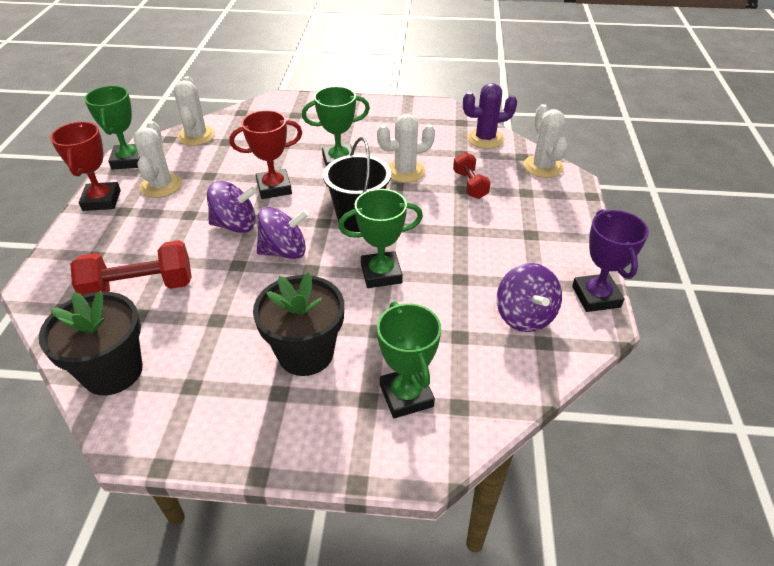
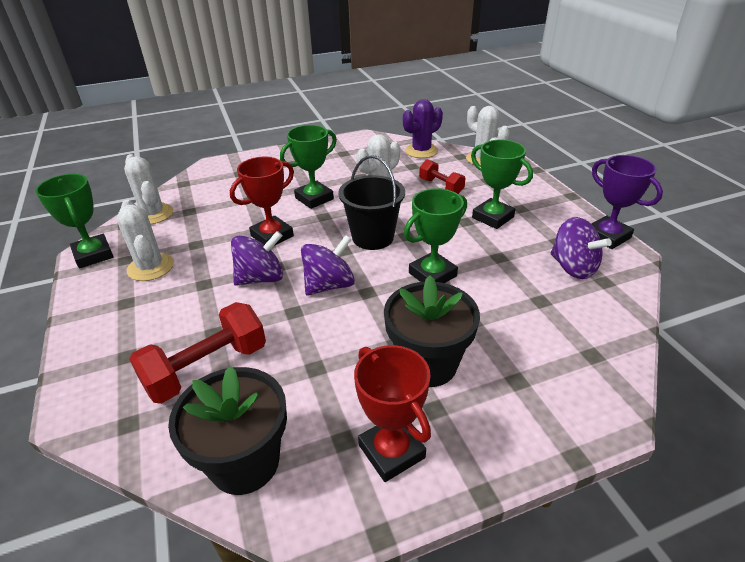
camera: 25 degrees left, 5 degrees down
(101, 200) = (91, 300): red trophy -> red trophy (391, 451)
(406, 396) = (545, 364): green trophy -> green trophy (492, 217)

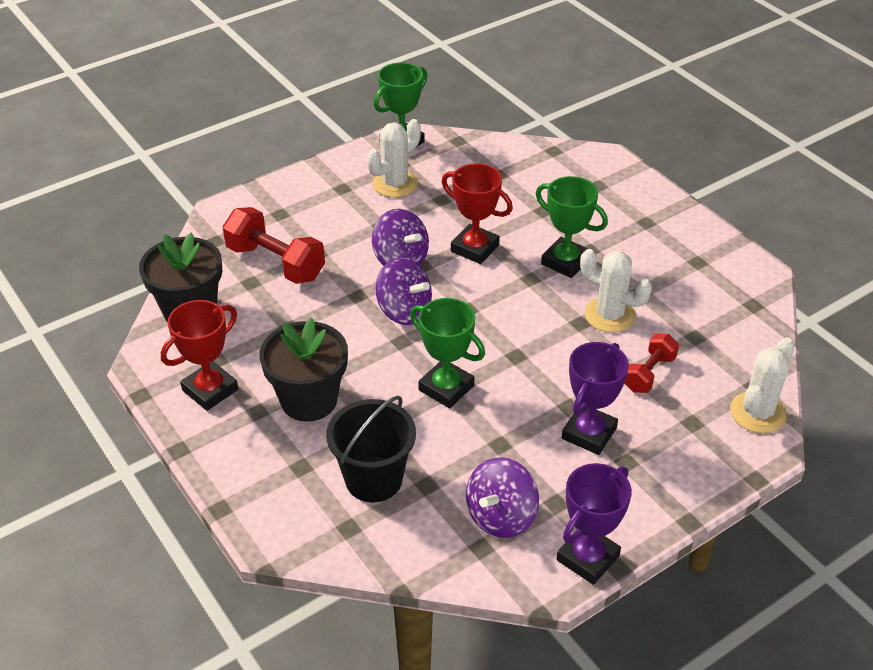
camera: 75 degrees right, 5 degrees up
(153, 214) = (483, 152): white cactus -> none
(373, 237) = (501, 328): black bucket -> black bucket (374, 479)
(421, 151) = (747, 340): purple cactus -> none
(492, 217) = (589, 433): green trophy -> purple trophy

